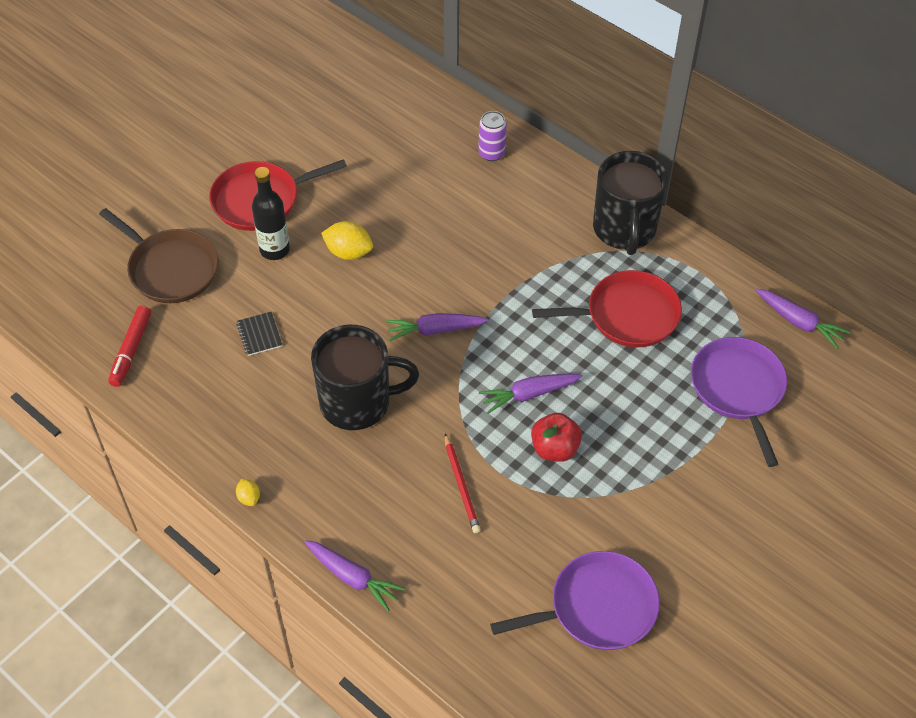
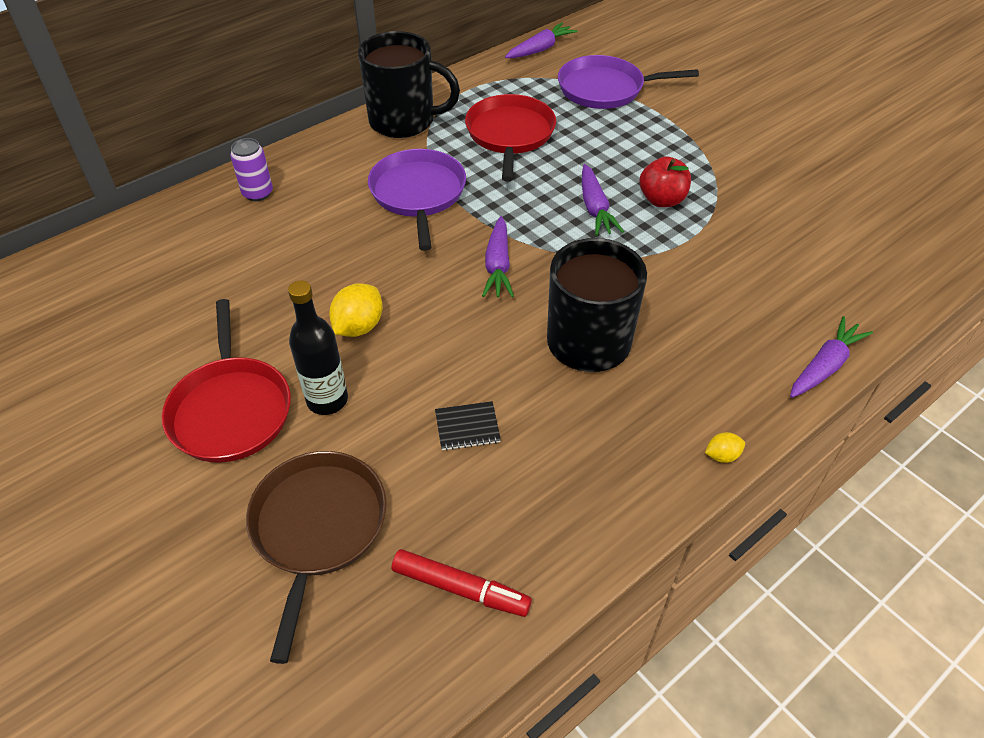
camera: 80 degrees left, 5 degrees down
(170, 269) = (317, 528): brown pan -> brown pan turned 45 degrees counterclockwise
(461, 485) = (704, 268): red pencil -> none
(597, 607) = (835, 198): purple pan -> purple pan (418, 194)

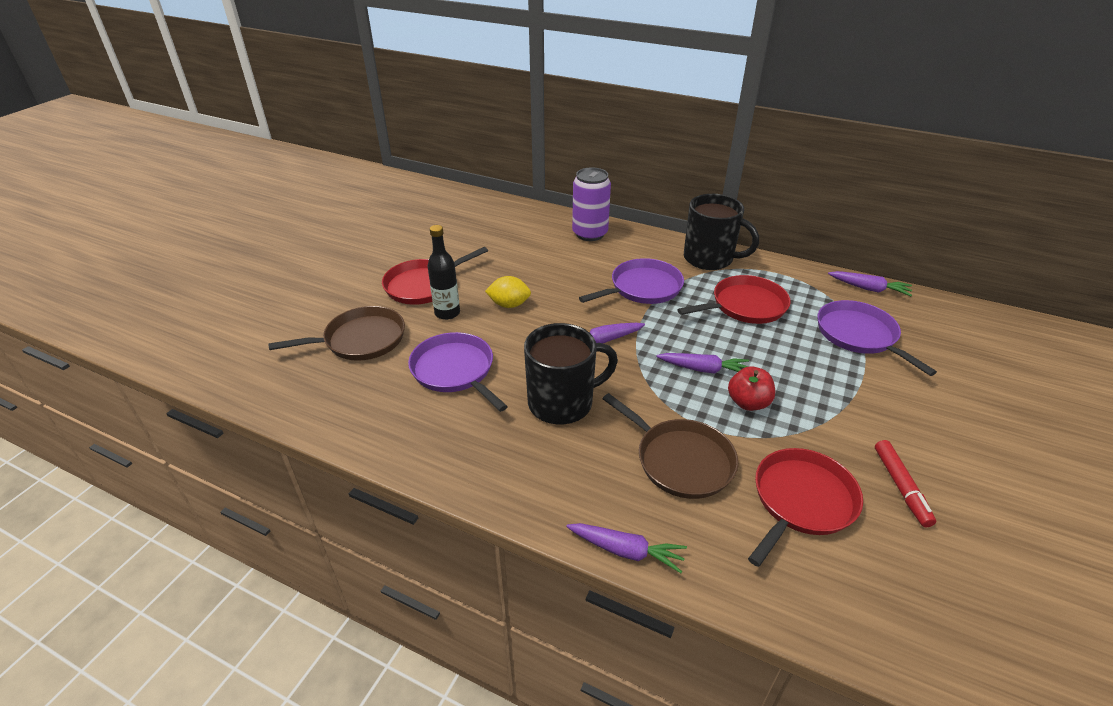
camera: 65 degrees right, 10 degrees down
(257, 193) = (590, 234): purple can -> purple can, size x1.76
(404, 121) = (709, 259): black mug -> black mug turned 45 degrees counterclockwise
(460, 588) = (339, 404): red marker -> red marker (900, 487)
(467, 427) = (455, 371): black notebook -> purple pan
(595, 208) = (703, 369): purple carrot -> purple carrot turned 135 degrees counterclockwise
(720, 280) = (680, 460): none -> brown pan
(722, 456) = (492, 501): yellow lemon -> none
(801, 225) = (801, 501): none -> red pan

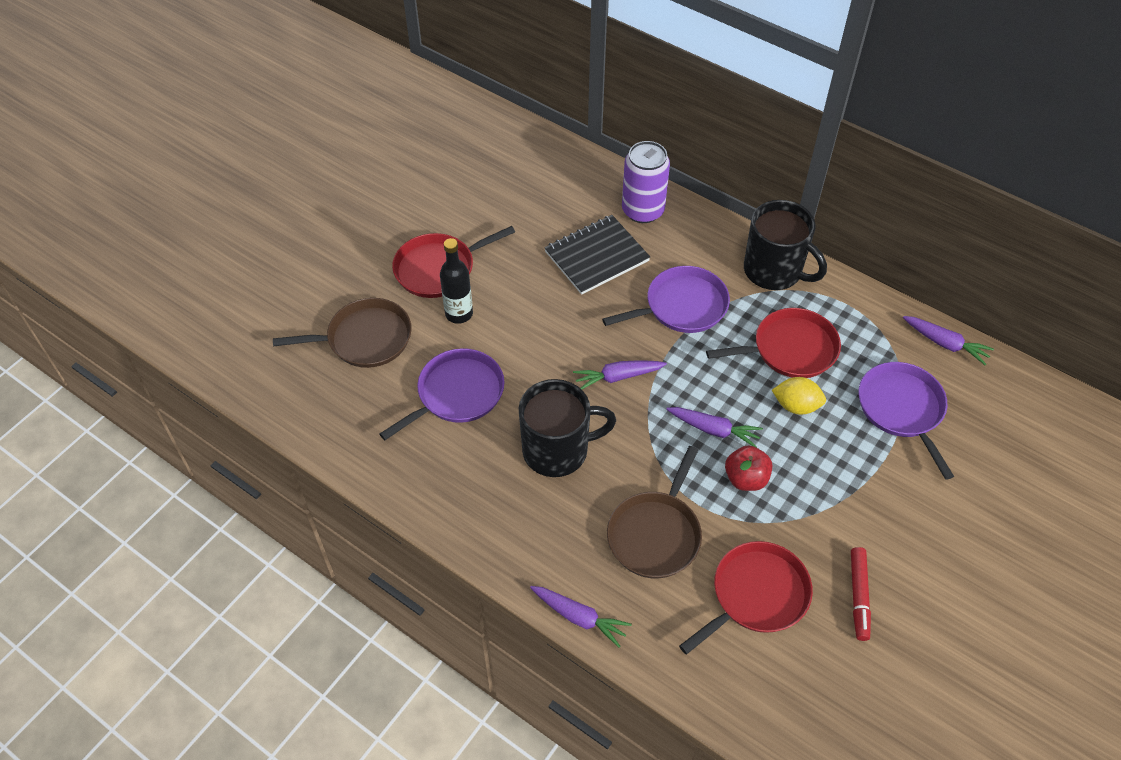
camera: 10 degrees right, 15 degrees up
(455, 371) = (457, 394): purple pan -> purple pan turned 75 degrees clockwise
(509, 305) = (527, 311): yellow lemon -> yellow lemon (796, 406)
(560, 264) = (596, 256): none -> black notebook
(680, 460) = (655, 534): brown pan -> brown pan turned 60 degrees clockwise

